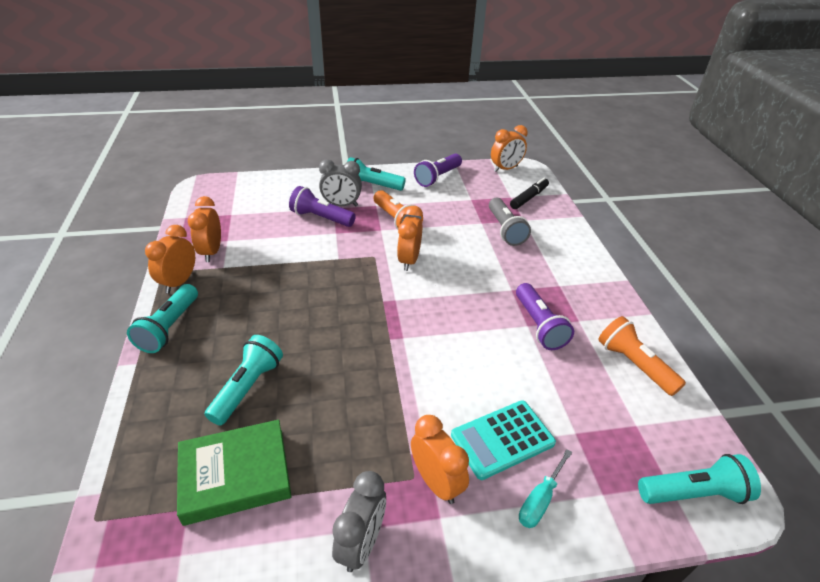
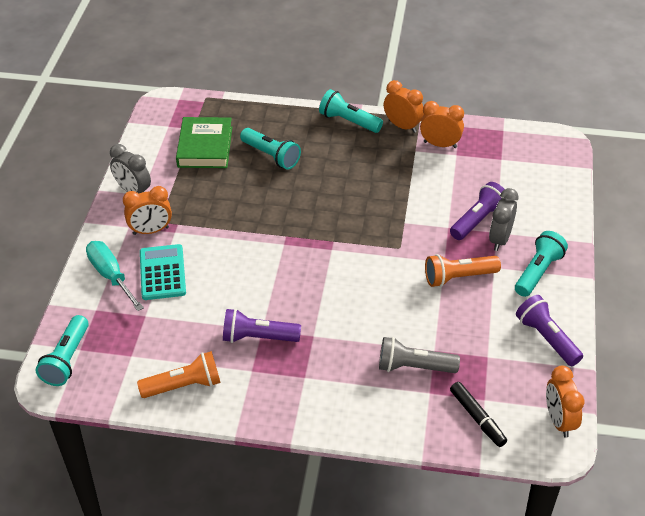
camera: 110 degrees right, 5 degrees up
(409, 260) = (384, 271): orange clock -> none
(540, 500) = (111, 276): turquoise screwdriver -> turquoise screwdriver, size x1.53

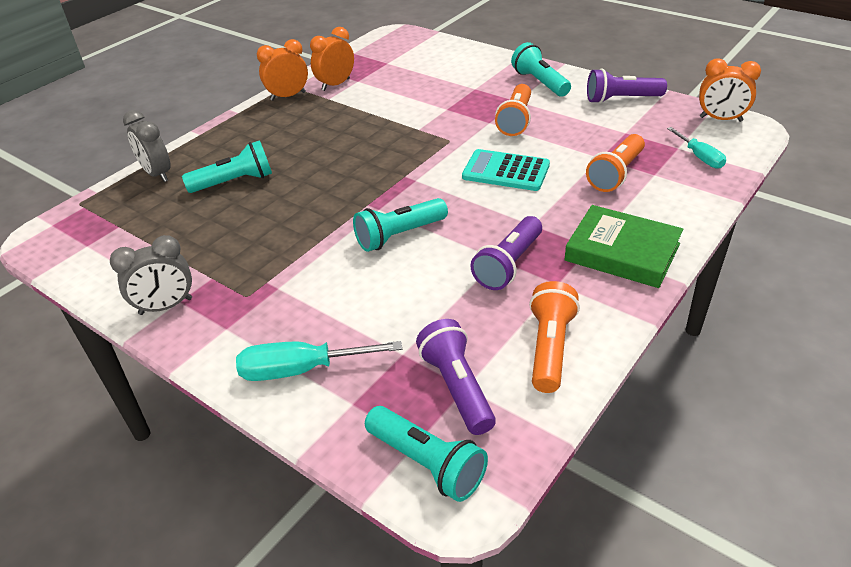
camera: 60 degrees left, 5 degrees down
(151, 231) = (255, 308): orange clock -> none
(162, 273) = (339, 317): turquoise calculator -> turquoise calculator (506, 171)
(205, 147) = (161, 225): green book -> green book (622, 252)
(348, 121) = (243, 122): turquoise flashlight -> turquoise flashlight (399, 235)
(414, 367) = (616, 174): grey flashlight -> orange flashlight
(477, 418) = (699, 157): black marker -> turquoise screwdriver
(478, 220) = (452, 92): purple flashlight -> purple flashlight (457, 387)
(500, 239) = (485, 89): grey clock -> grey clock (157, 174)

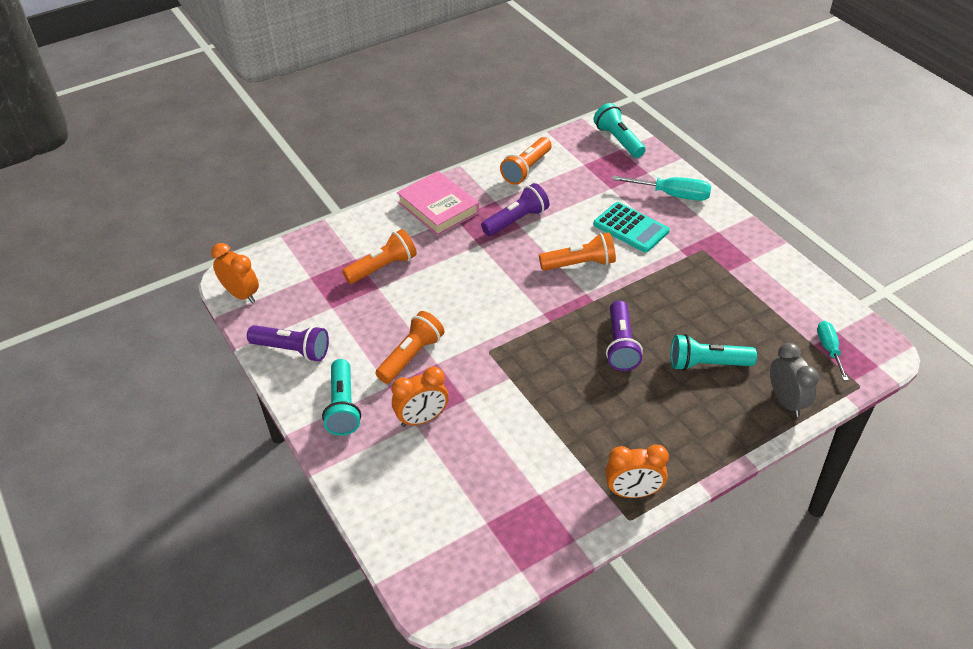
camera: 160 degrees left, 5 degrees up
(166, 306) = (761, 257): grey clock -> none
(335, 85) = (568, 495): orange clock -> orange clock (422, 419)
(399, 235) = (580, 264): turquoise flashlight -> orange flashlight
(457, 387) = (588, 165): purple flashlight -> purple flashlight (621, 345)
(506, 171) = (464, 298): turquoise calculator -> turquoise calculator (631, 228)
(622, 252) = (438, 208): green book -> pink book
(699, 157) = (305, 262): turquoise screwdriver -> turquoise screwdriver (829, 349)

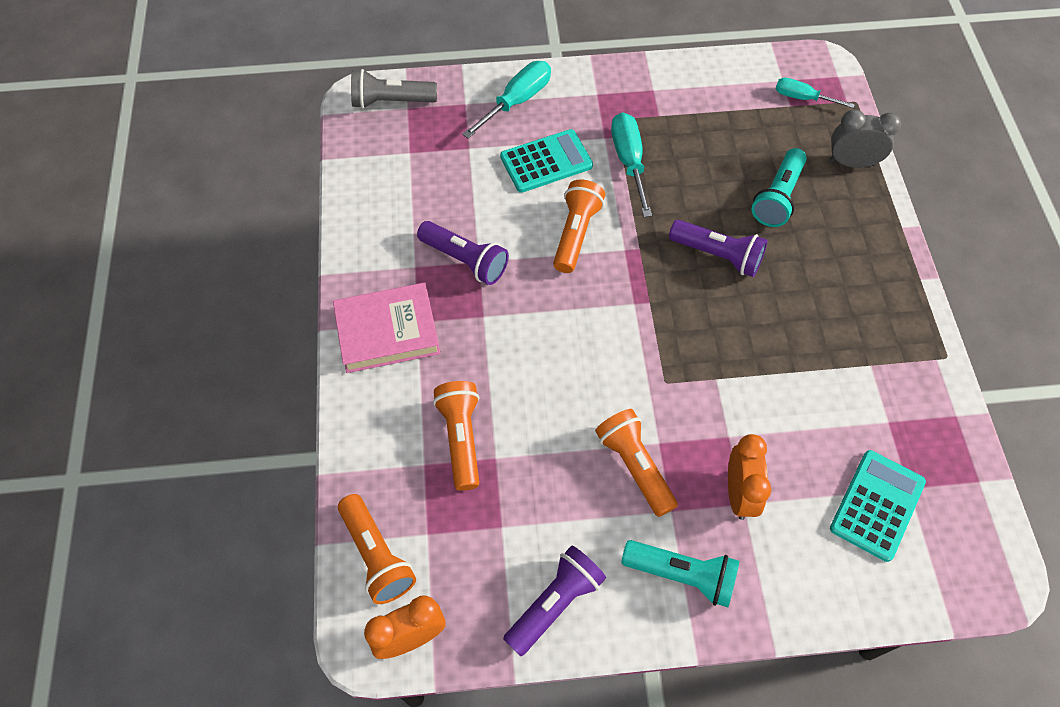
camera: 65 degrees left, 15 degrees up
(459, 505) = (877, 505): none -> turquoise calculator
(516, 220) = (465, 260): purple flashlight -> purple flashlight turned 135 degrees clockwise
(526, 169) = (379, 210): orange flashlight -> orange flashlight (377, 556)
(618, 140) = (391, 101): turquoise flashlight -> grey flashlight
(633, 492) = (915, 338): orange clock -> none
(668, 269) = (629, 162): none -> turquoise screwdriver

